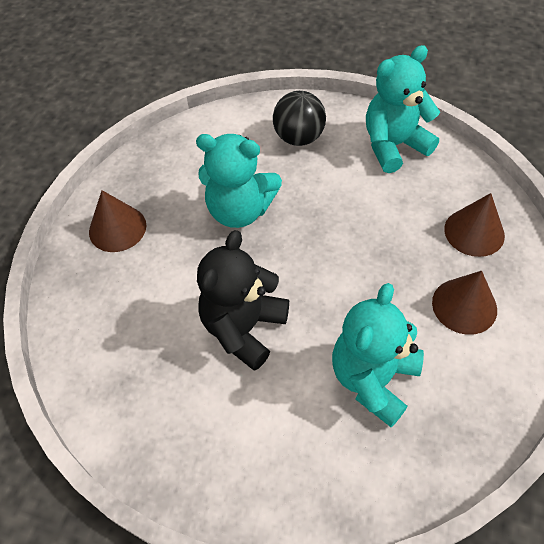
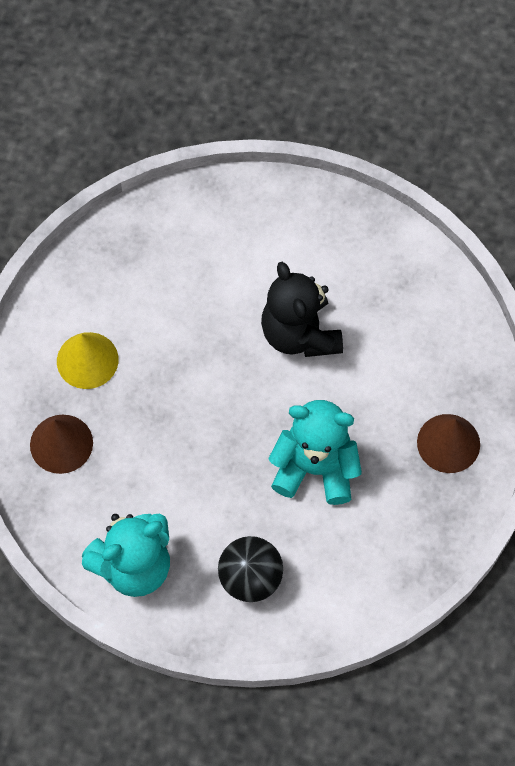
camera: 175 degrees right, 10 degrees up
(244, 328) = (300, 334): black teddy bear -> black teddy bear turned 135 degrees clockwise
(373, 379) = (181, 290): turquoise teddy bear -> none
(464, 306) = (87, 360): brown cone -> yellow cone

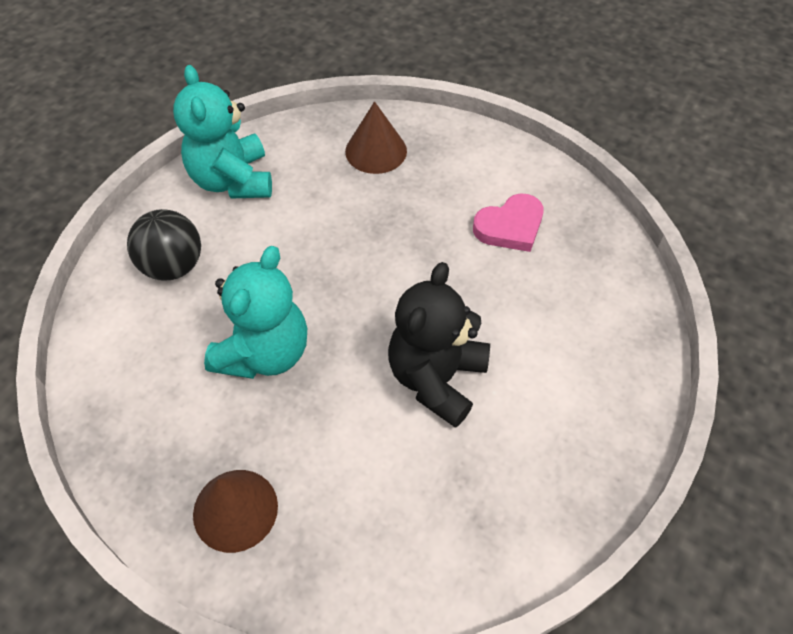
camera: 105 degrees right, 10 degrees down
(87, 360) = (458, 184): yellow cone -> none
(129, 307) = (510, 227): none -> pink heart
(300, 334) = (436, 378): black teddy bear -> black teddy bear turned 60 degrees counterclockwise

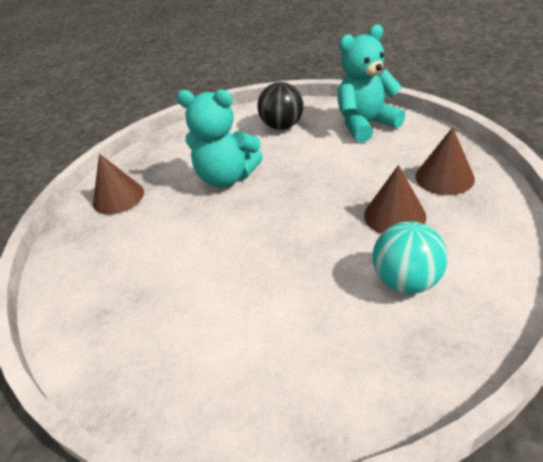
camera: 85 degrees right, 15 degrees down
(418, 207) = (394, 215): none -> brown cone
(436, 378) = (221, 264): black teddy bear -> none
(510, 227) = (406, 281): pink heart -> turquoise ball

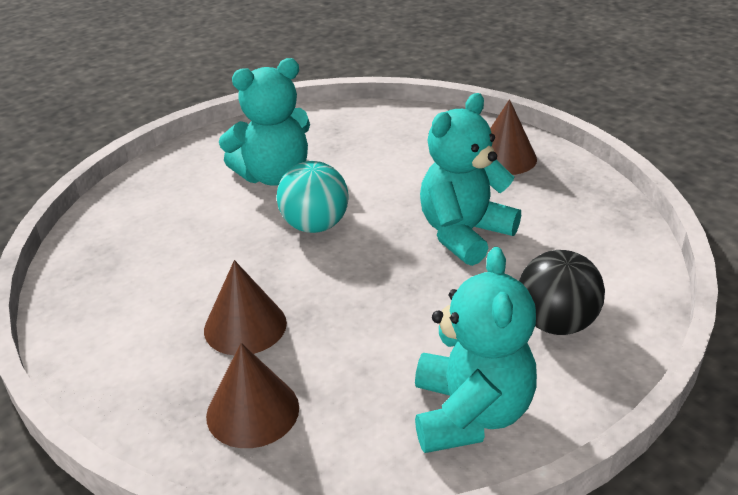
camera: 115 degrees right, 5 degrees down
(210, 310) = (274, 176): none -> turquoise teddy bear
(406, 281) = (161, 285): turquoise ball -> turquoise ball (315, 226)

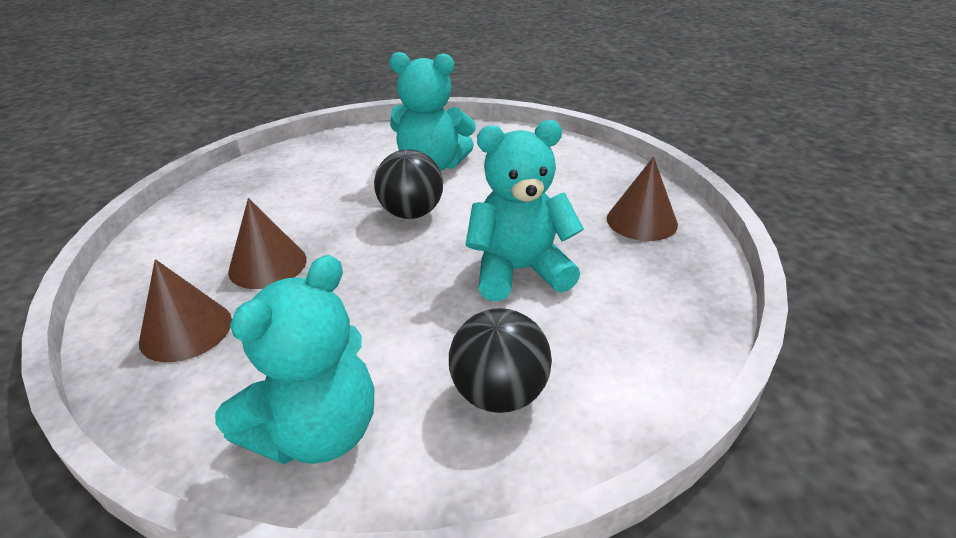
camera: 35 degrees right, 0 degrees up
(315, 226) = (411, 213): turquoise ball -> black ball

